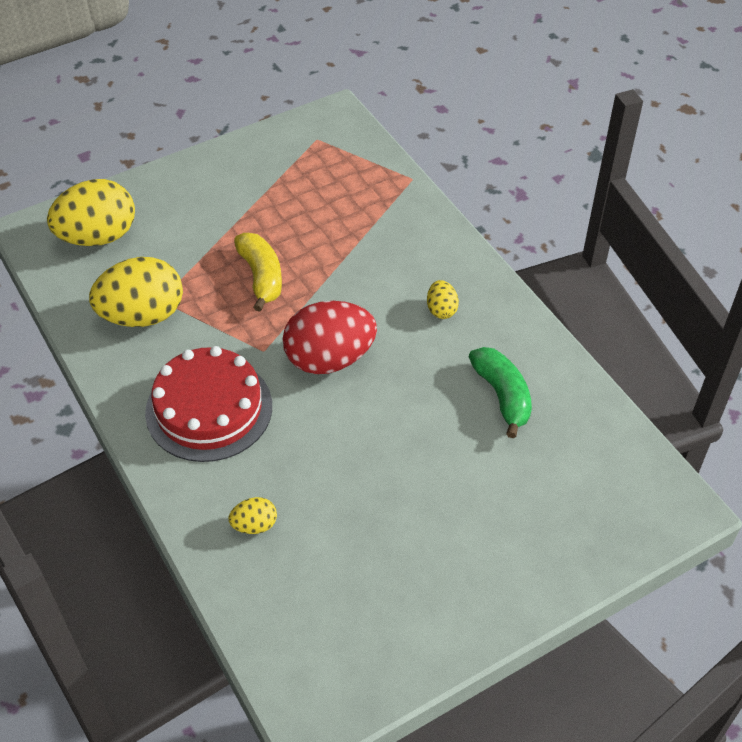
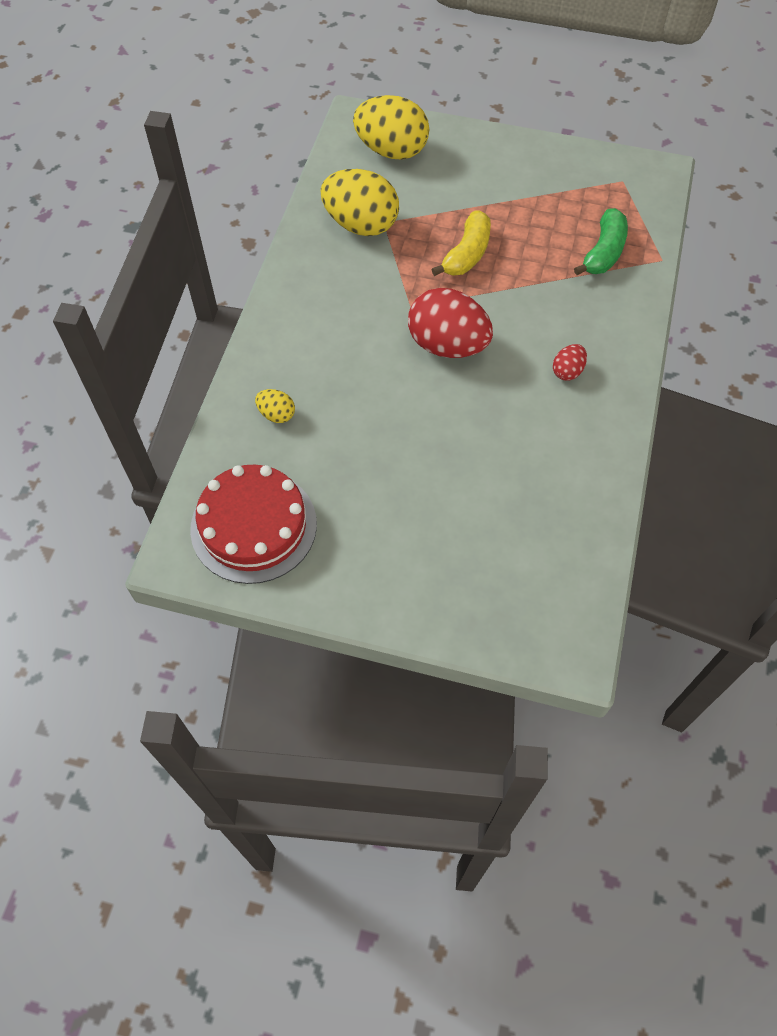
camera: 45 degrees right, 10 degrees up
(209, 409) = (333, 318): red cake -> red cake (253, 526)
(441, 310) = (567, 371): yellow egg -> red egg
(502, 396) = (538, 466): green banana -> green banana (603, 252)

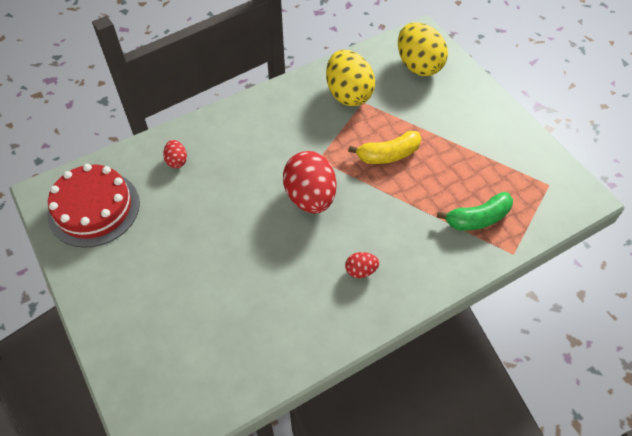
camera: 45 degrees right, 5 degrees down
(276, 414) = (177, 161): yellow egg -> red egg

